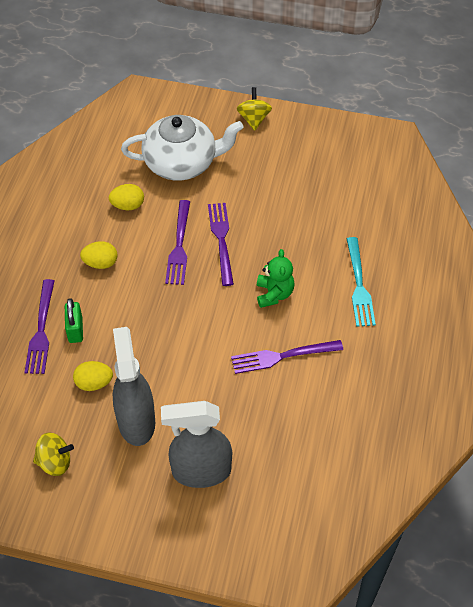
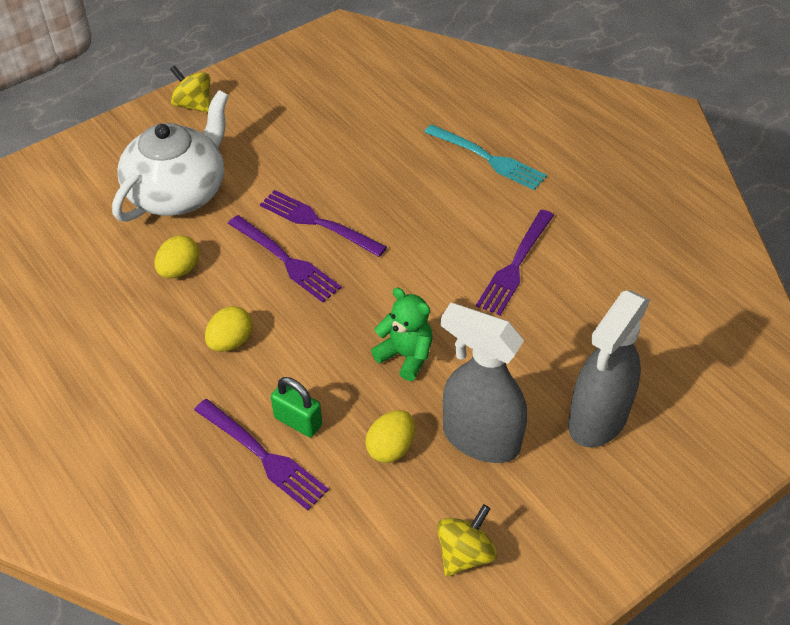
camera: 50 degrees left, 5 degrees down
(274, 294) = (432, 224): green teddy bear -> green teddy bear (406, 356)

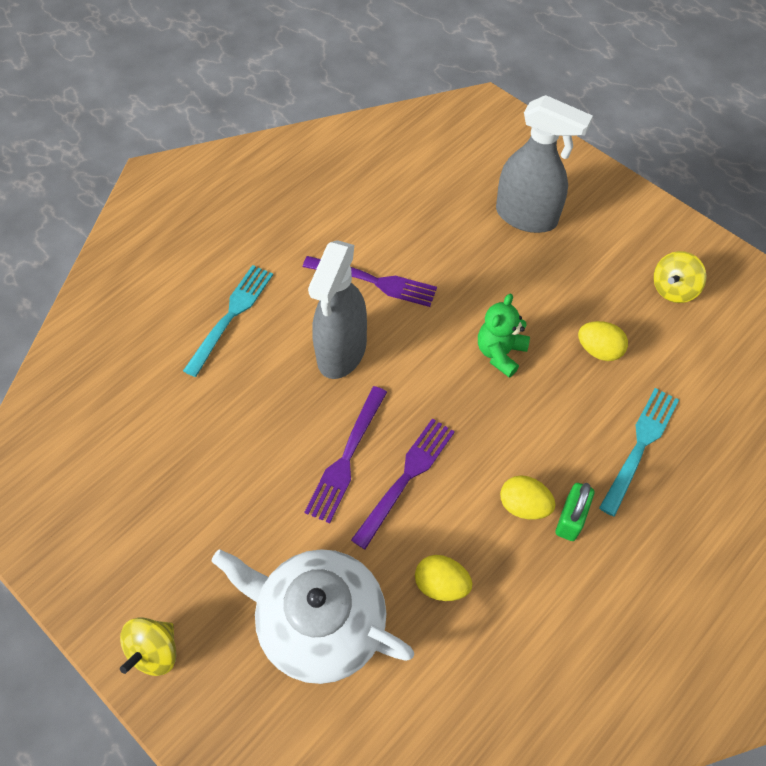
camera: 100 degrees left, 10 degrees up
(263, 456) = (640, 446): purple fork -> turquoise fork
(298, 421) = (596, 425): green padlock -> green padlock (570, 519)
(465, 553) = (673, 289): yellow spinning top -> yellow spinning top turned 75 degrees counterclockwise
(480, 438) = (569, 289): grey spray bottle -> grey spray bottle (341, 352)

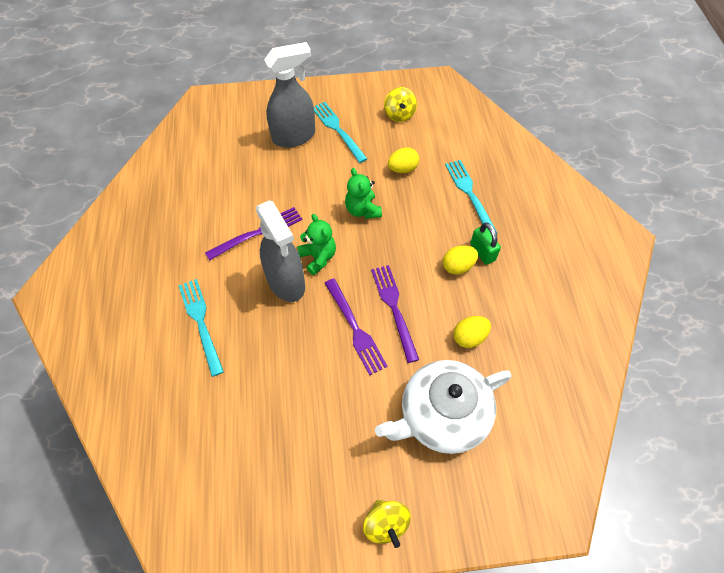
camera: 50 degrees left, 0 degrees up
(398, 357) = (318, 257): none -> green teddy bear
(581, 248) = (337, 130): none -> turquoise fork

